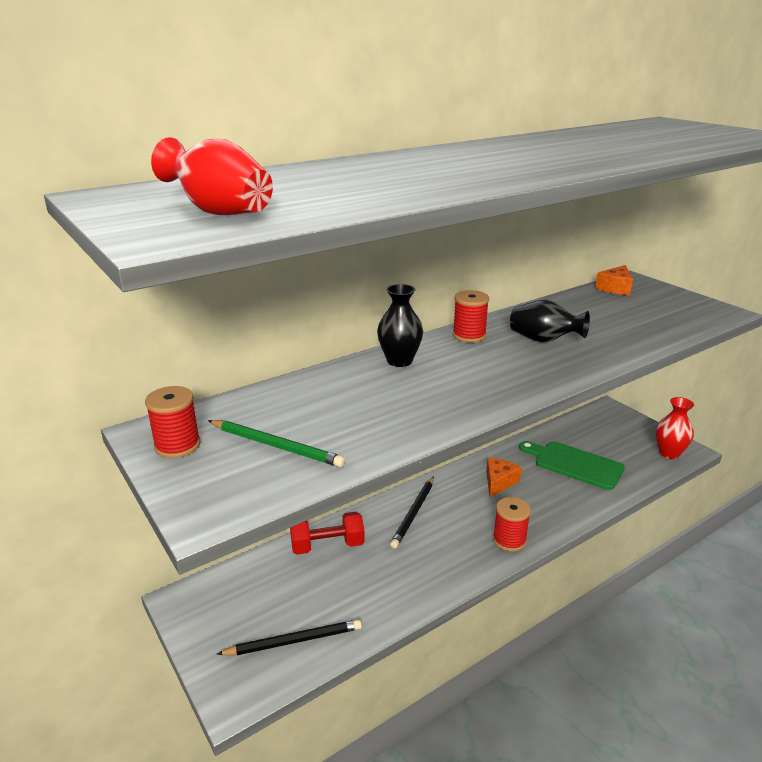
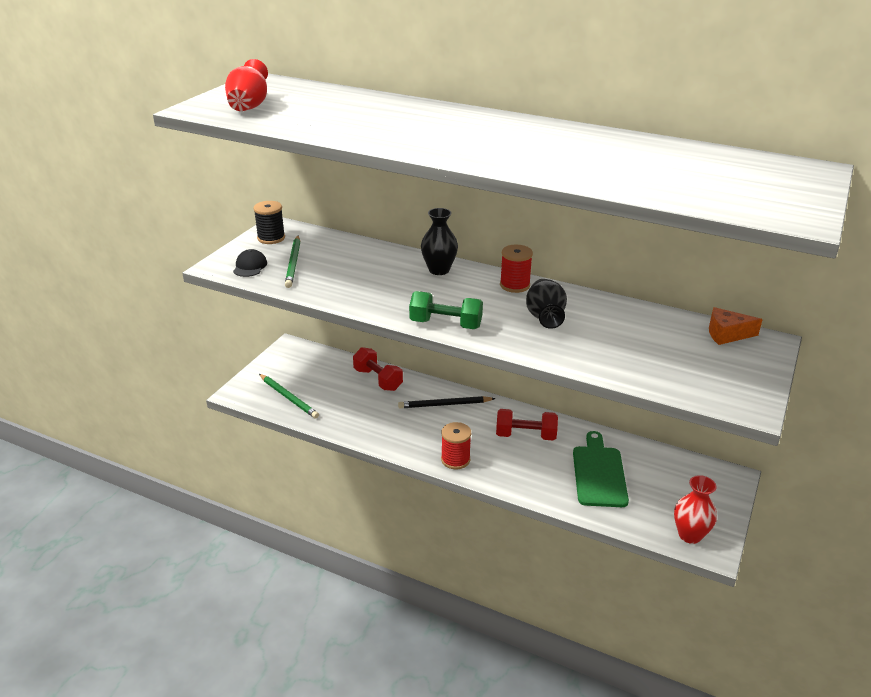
camera: 60 degrees right, 5 degrees up
(177, 445) = (271, 238): red spool -> black spool
(242, 484) = (250, 266): none -> black cap
(294, 641) = (289, 397): black pencil -> green pencil
(499, 482) = (525, 435): orange cheese -> red dumbbell
(521, 388) = (445, 324): none -> green dumbbell

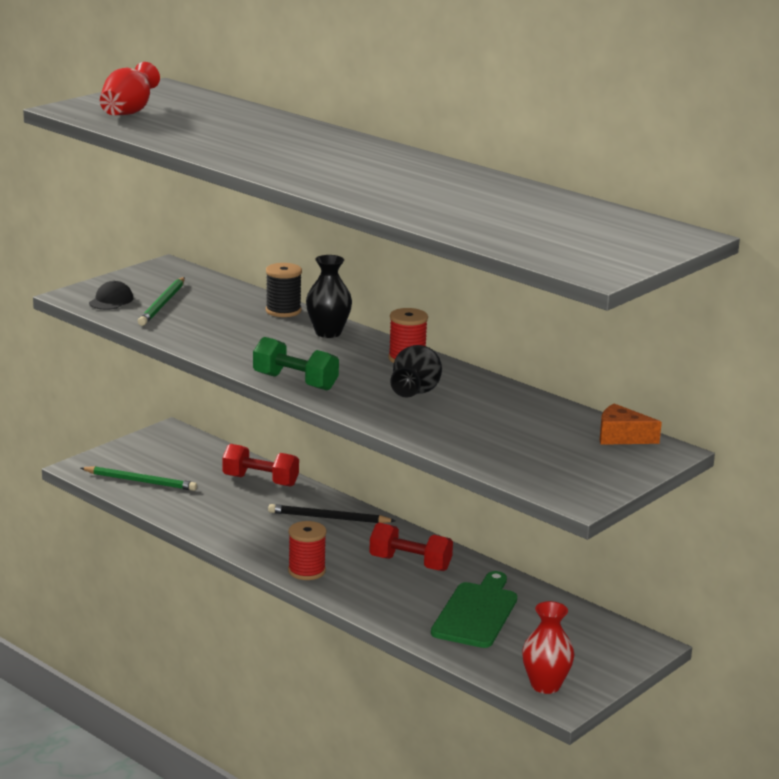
camera: 15 degrees right, 10 degrees down
(271, 238) = (152, 277): black spool -> black spool (283, 311)
(289, 397) = (140, 481): green pencil -> green pencil turned 45 degrees counterclockwise
(378, 379) = (260, 481): red dumbbell -> red dumbbell turned 45 degrees counterclockwise

